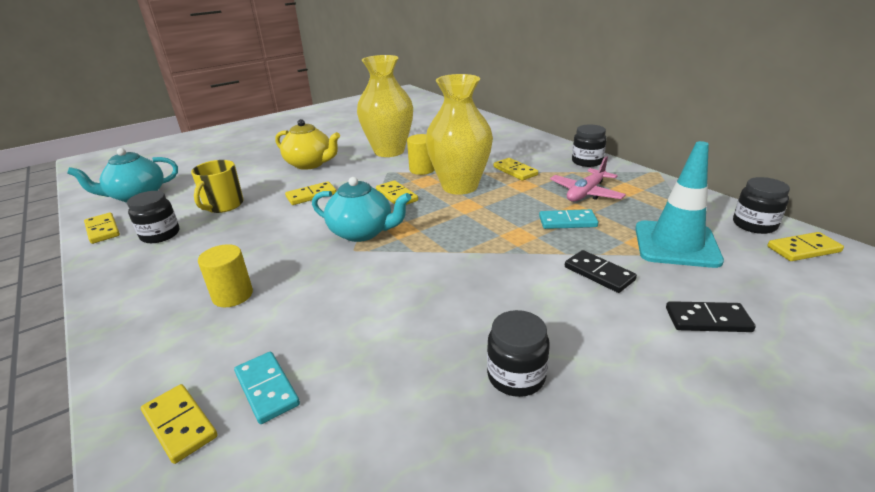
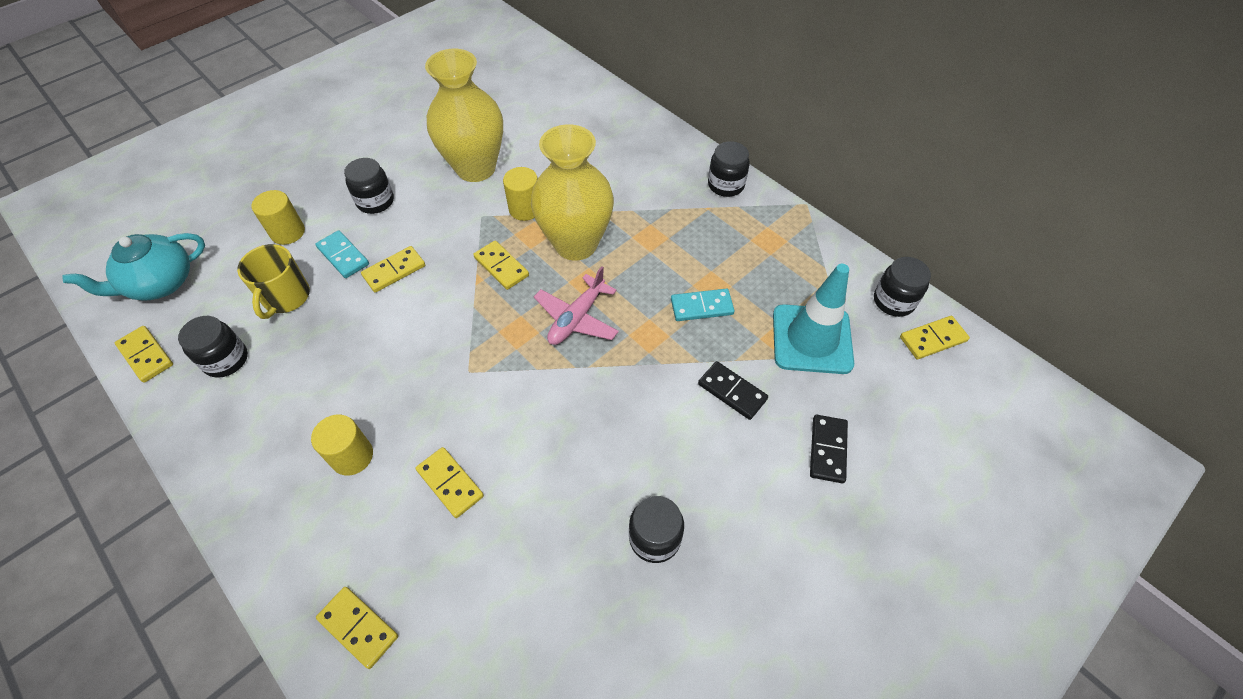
camera: 10 degrees left, 25 degrees up
(241, 176) = (288, 232): none -> yellow cylinder
(267, 389) = (427, 578): turquoise domino -> turquoise domino (343, 256)
(310, 164) = (375, 201): yellow teapot -> black jar
(362, 232) = (473, 340): turquoise teapot -> none
(515, 171) = (640, 209): yellow domino -> yellow domino (450, 483)
(586, 193) = (723, 251): pink plane -> pink plane (577, 318)
(707, 319) = (827, 450): black domino -> black domino turned 75 degrees counterclockwise

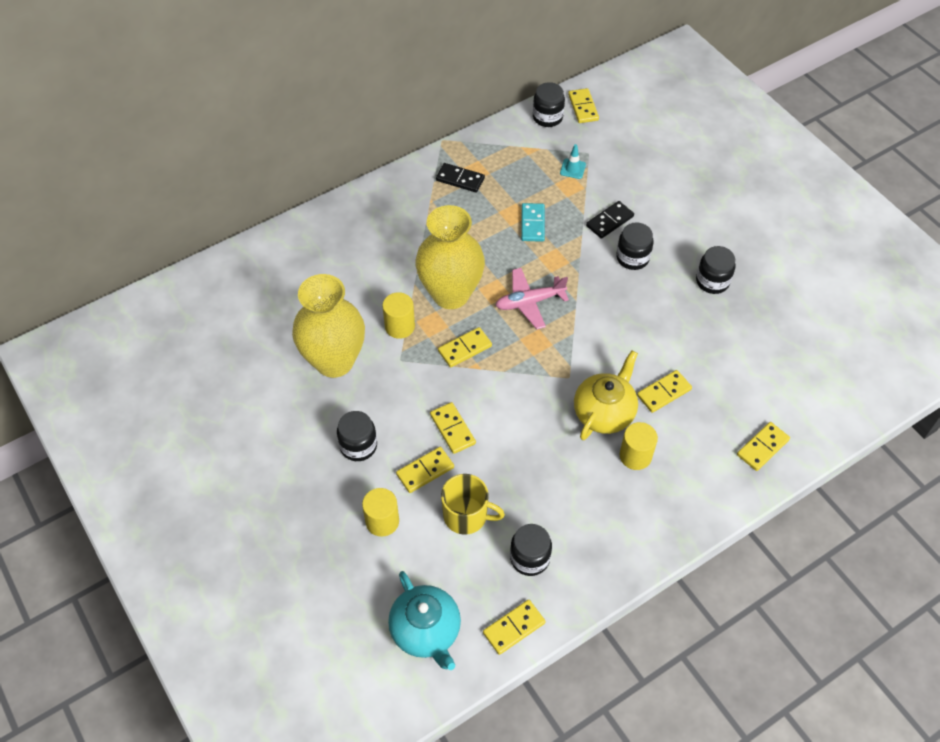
camera: 80 degrees left, 0 degrees up
(343, 256) = (425, 471): turquoise domino -> yellow domino
(417, 415) = (604, 412): none -> yellow teapot
(577, 318) = (529, 302): pink plane -> pink plane turned 120 degrees clockwise
(726, 185) = (407, 184): black jar -> black jar (632, 258)
(812, 339) = (572, 169): turquoise traffic cone -> turquoise traffic cone, size x0.41
(827, 450) = (659, 182): black domino -> black domino (460, 179)

